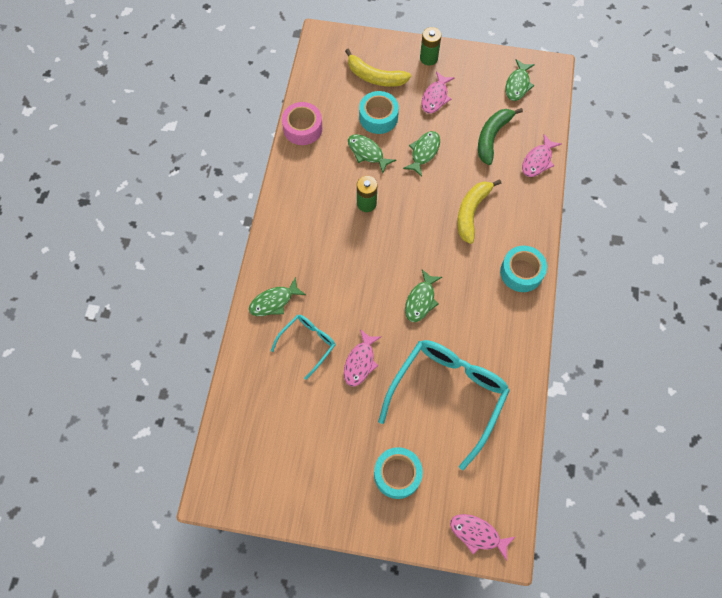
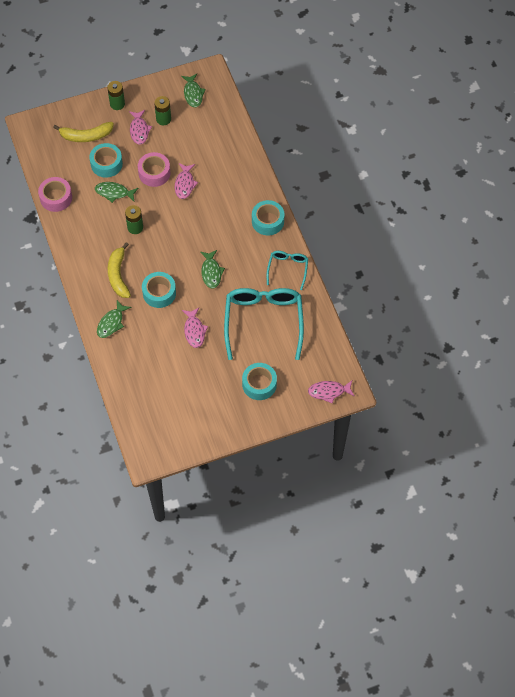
camera: 30 degrees left, 5 degrees down
(307, 344) = (152, 337): turquoise glasses -> turquoise glasses (287, 269)
(347, 294) = (159, 293): none -> turquoise tape
(424, 152) = (154, 173): green fish -> pink tape
(469, 97) = (163, 119): none -> green battery
(471, 212) = (211, 198): yellow banana -> yellow banana (118, 275)
(492, 137) = (196, 140): green banana -> none
(538, 161) = (237, 141): pink fish -> pink fish (184, 184)

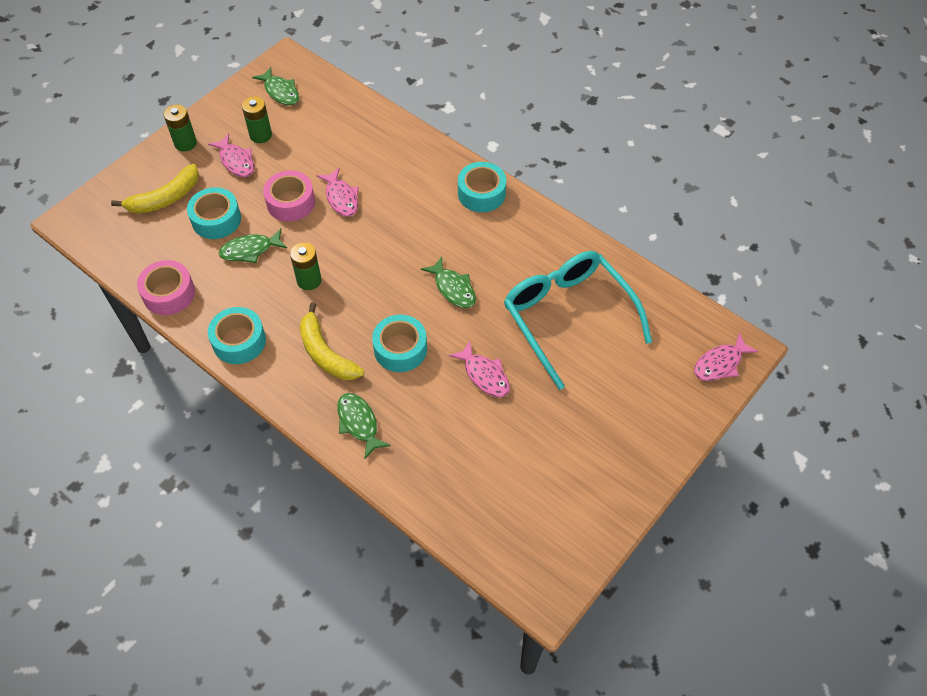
camera: 30 degrees left, 5 degrees down
(111, 323) = (359, 423): green fish -> green fish turned 150 degrees clockwise
(259, 384) = (624, 401): turquoise tape -> turquoise tape (239, 341)
(287, 269) = (549, 238): turquoise glasses -> none

